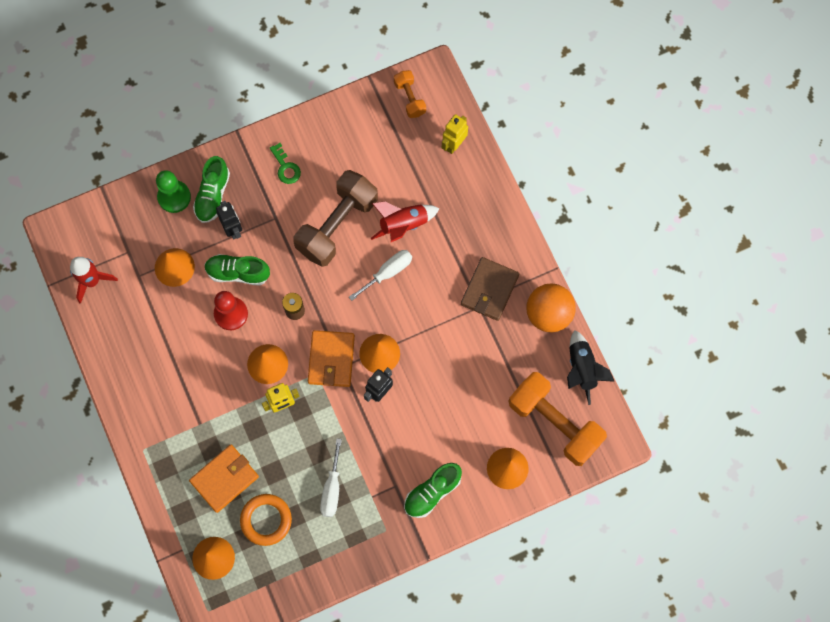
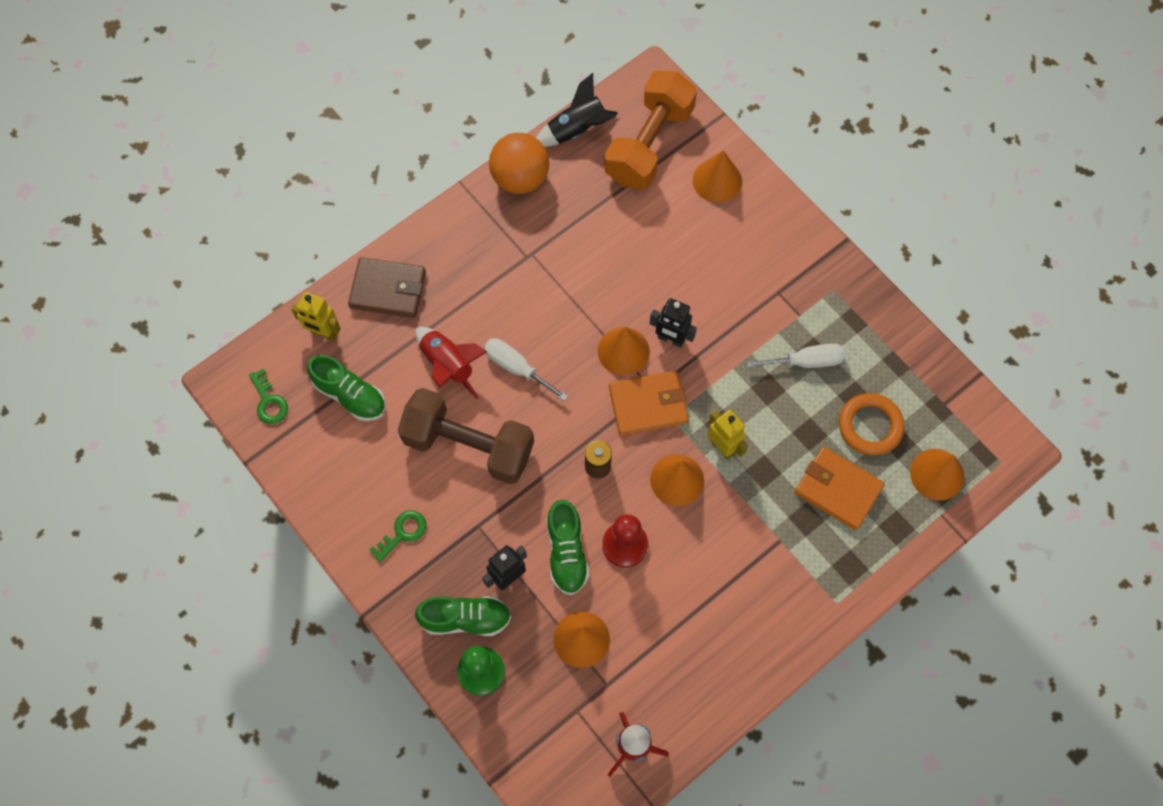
camera: 105 degrees left, 5 degrees down
(410, 98) = (269, 402): orange dumbbell -> green key
(432, 492) = (772, 252): green shoe -> green shoe (350, 395)
(489, 290) = (507, 247): brown wallet -> brown wallet (388, 289)

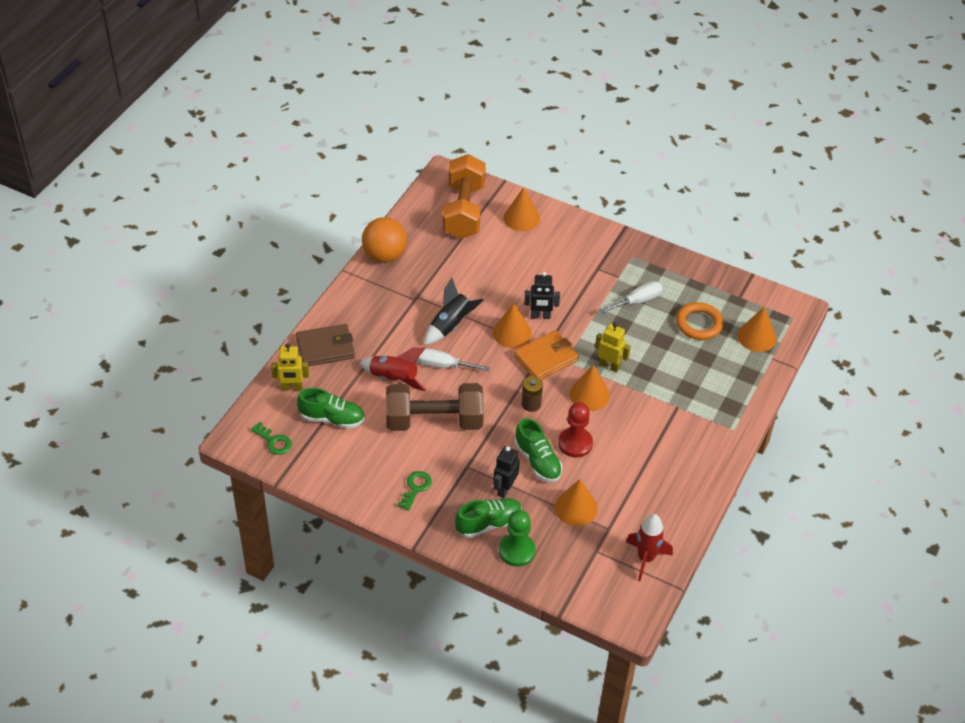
camera: 25 degrees left, 20 degrees down
(577, 130) = (409, 216): black rocket -> black rocket (451, 325)
(838, 489) = (698, 366): orange wallet -> none

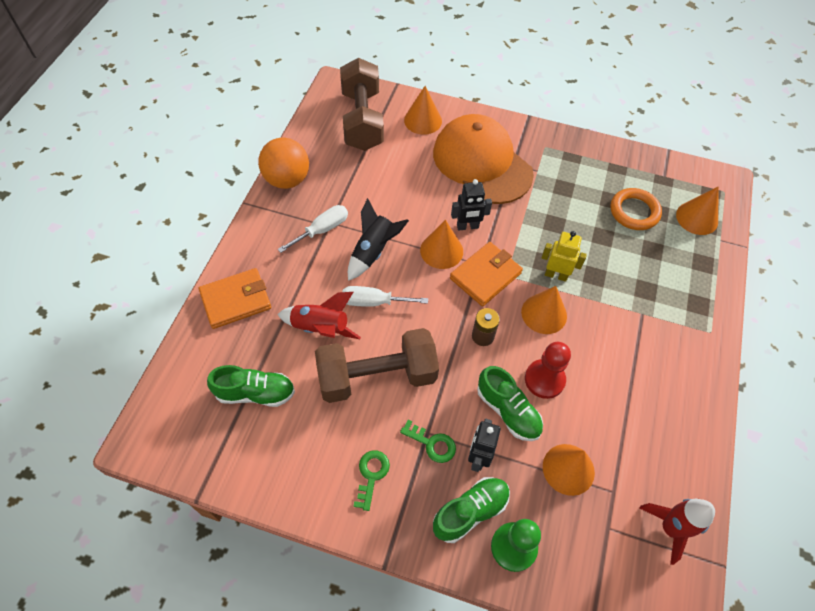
camera: 10 degrees left, 10 degrees up
(274, 441) = (187, 437): green key -> green key (432, 444)
(292, 387) = (202, 358): yellow robot -> none
(325, 348) = (236, 300): brown wallet -> orange wallet
(463, 211) = (362, 120): orange dumbbell -> brown dumbbell
(568, 263) = (482, 163): none -> orange cap
(637, 301) = (564, 195): white screwdriver -> white screwdriver (322, 230)

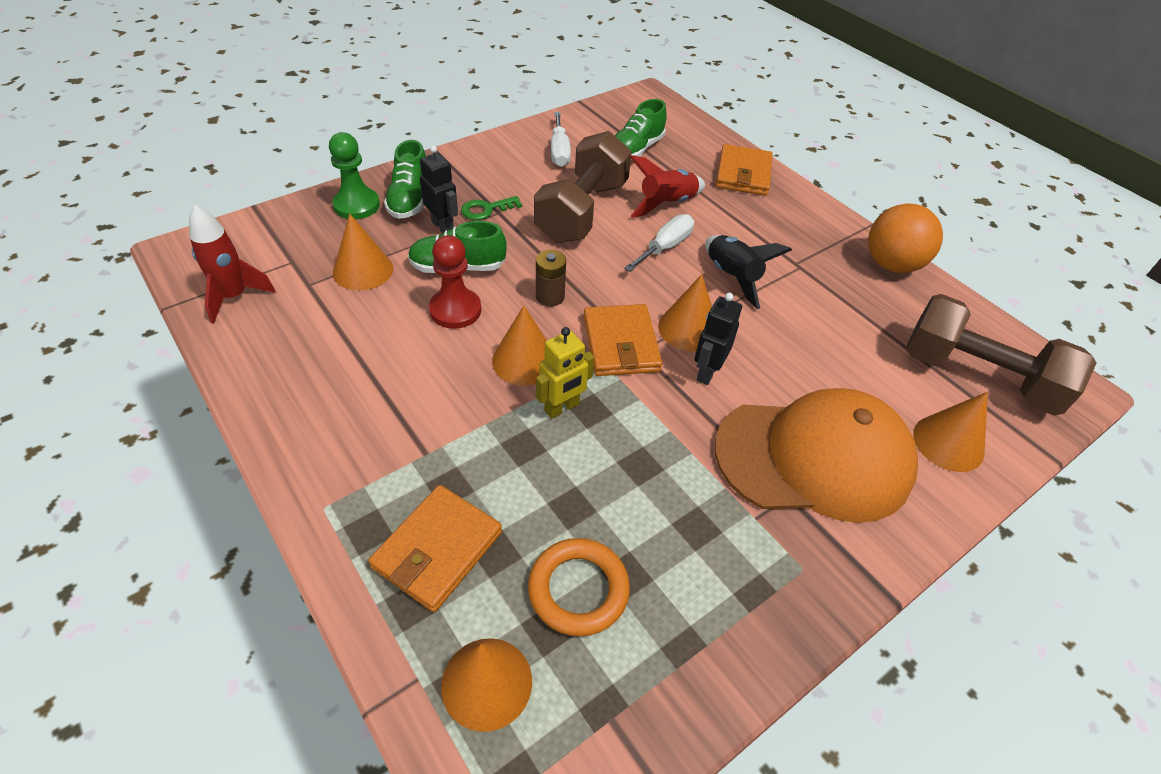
camera: 125 degrees right, 10 degrees down
(322, 230) = (792, 256): white screwdriver -> white screwdriver (559, 151)
(371, 475) = (501, 170): green key -> none
(675, 271) = (438, 550): none -> orange wallet

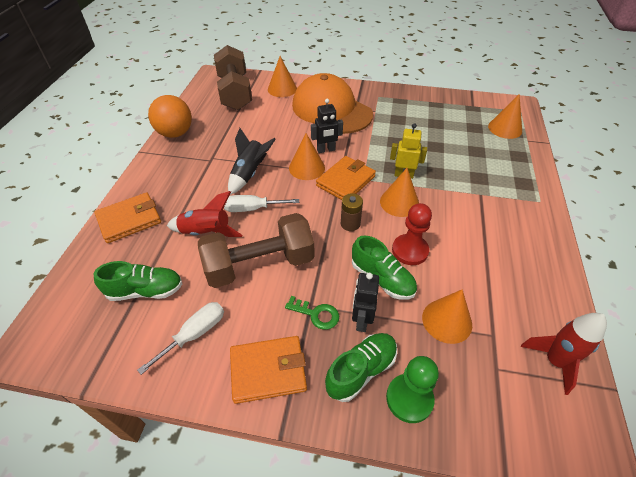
camera: 130 degrees left, 0 degrees up
(438, 550) = (498, 163): orange wallet -> orange wallet (268, 370)
(578, 589) = (456, 129): orange ring -> none

